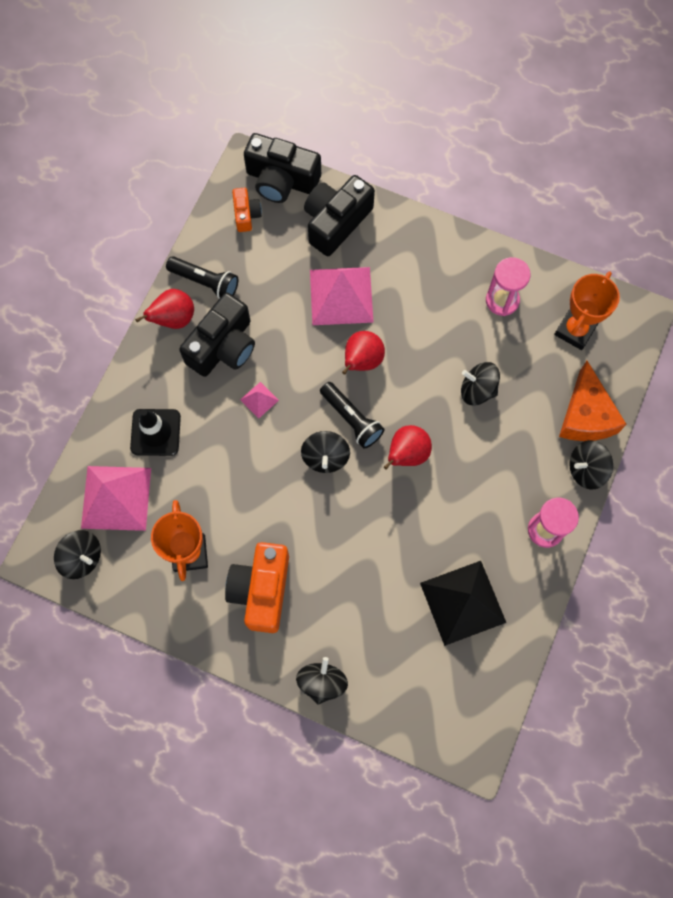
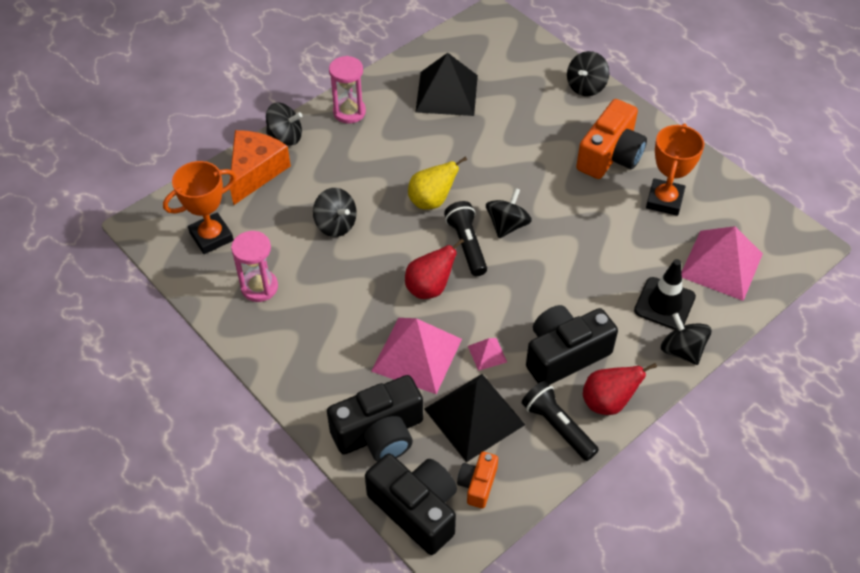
camera: 155 degrees left, 20 degrees down
(82, 558) = (767, 231): black spinning top -> black spinning top (682, 350)
(259, 400) = (548, 293): pink pyramid -> pink pyramid (487, 354)
(272, 264) = (474, 416): none -> black pyramid
(407, 454) = (431, 201): red pear -> yellow pear

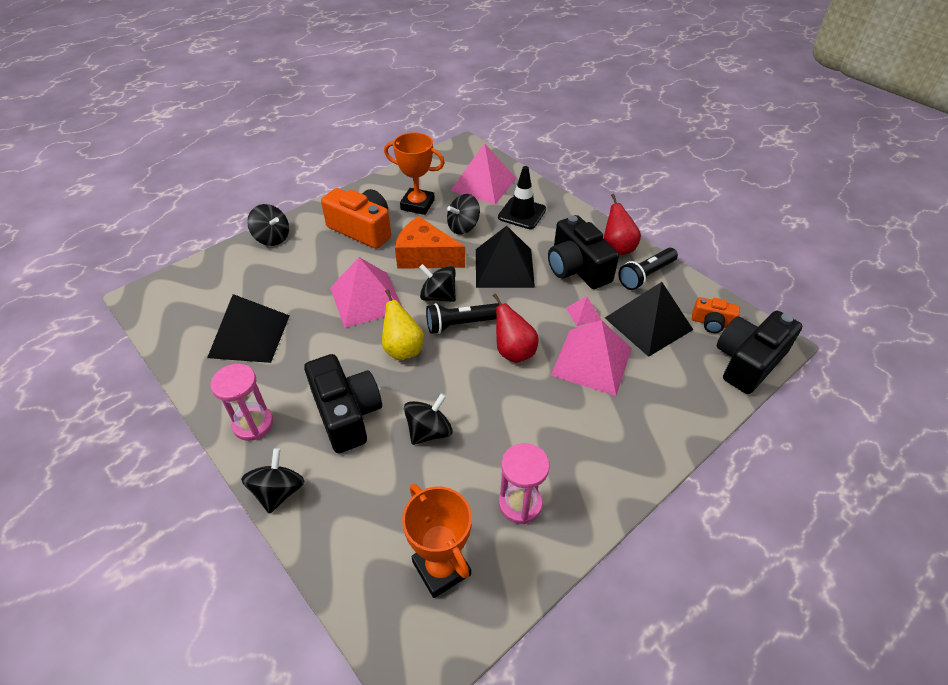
camera: 90 degrees left, 5 degrees down
(255, 172) = (334, 523): orange cheese -> orange cheese (425, 256)
(380, 433) = (681, 388): black camera -> black camera (346, 413)
(499, 168) = (366, 299): none -> pink pyramid
(558, 283) = (504, 267): none -> black pyramid
(682, 350) = (564, 209): black spinning top -> black spinning top (463, 227)

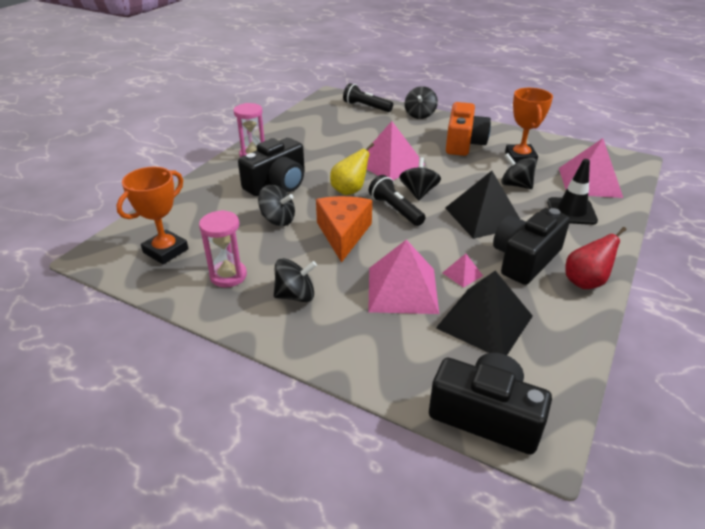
camera: 70 degrees right, 10 degrees down
(249, 336) = (323, 134): black pyramid -> none
(278, 492) = (206, 177): black spinning top -> black spinning top (295, 295)
(425, 256) = (459, 176): orange cheese -> orange cheese (343, 234)
(513, 351) = (383, 242): red pear -> none
(645, 275) = (560, 310): black flashlight -> black flashlight (366, 107)
(711, 323) = (528, 375): orange camera -> none

